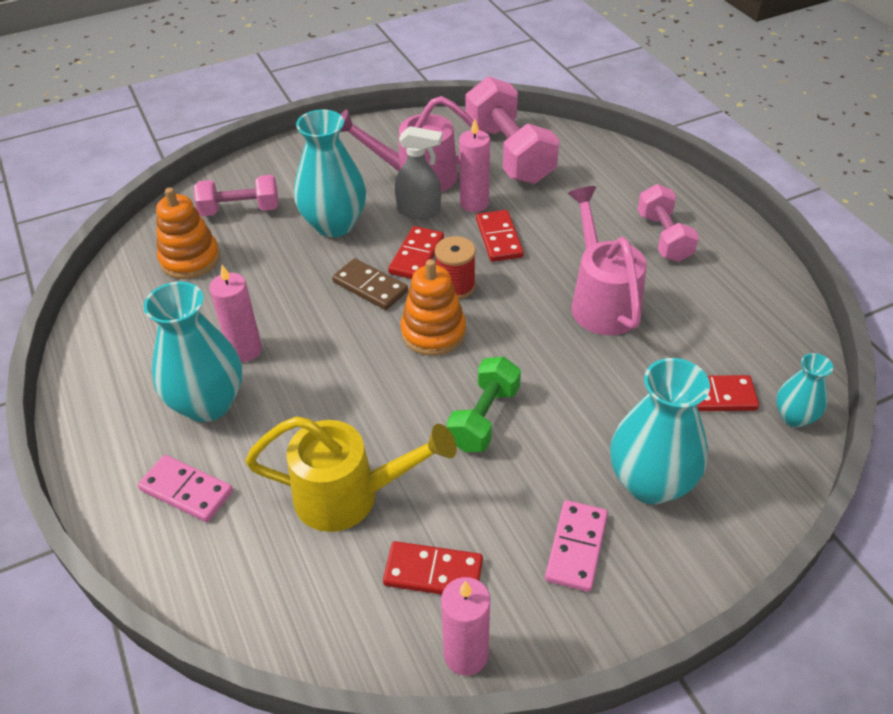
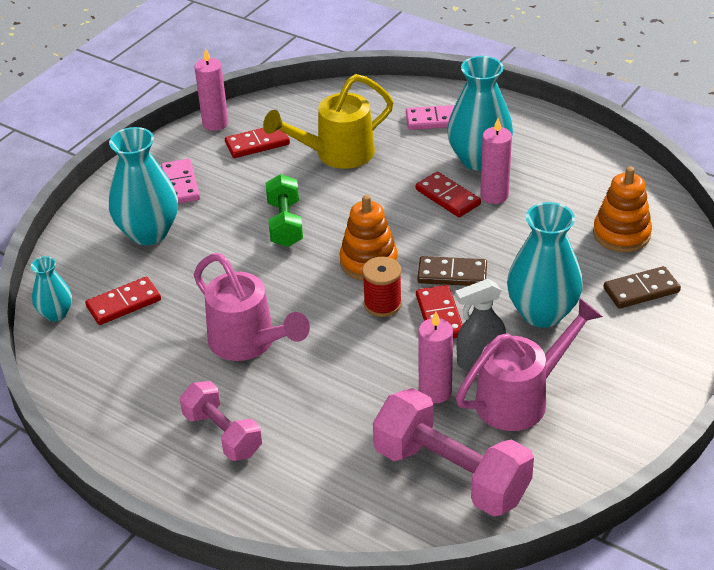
camera: 150 degrees right, 5 degrees down
(240, 210) = (641, 290): pink dumbbell -> brown domino
(499, 238) = (380, 364): red domino -> red domino (447, 197)

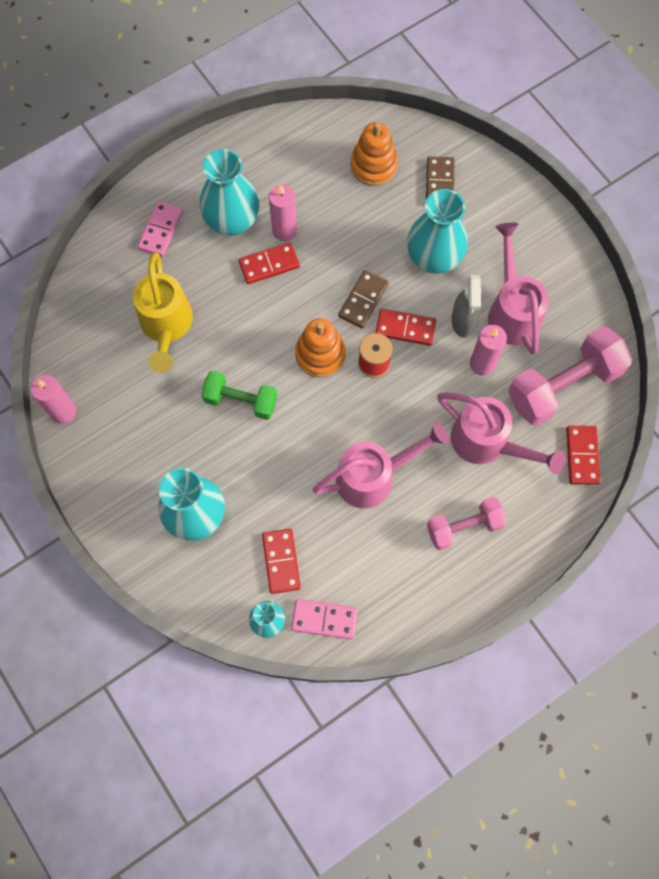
camera: 70 degrees left, 30 degrees up
(180, 184) = (140, 469): pink domino -> pink domino (324, 619)
(257, 144) = (115, 385): red domino -> red domino (582, 456)
(336, 425) = (487, 443): none -> pink watering can

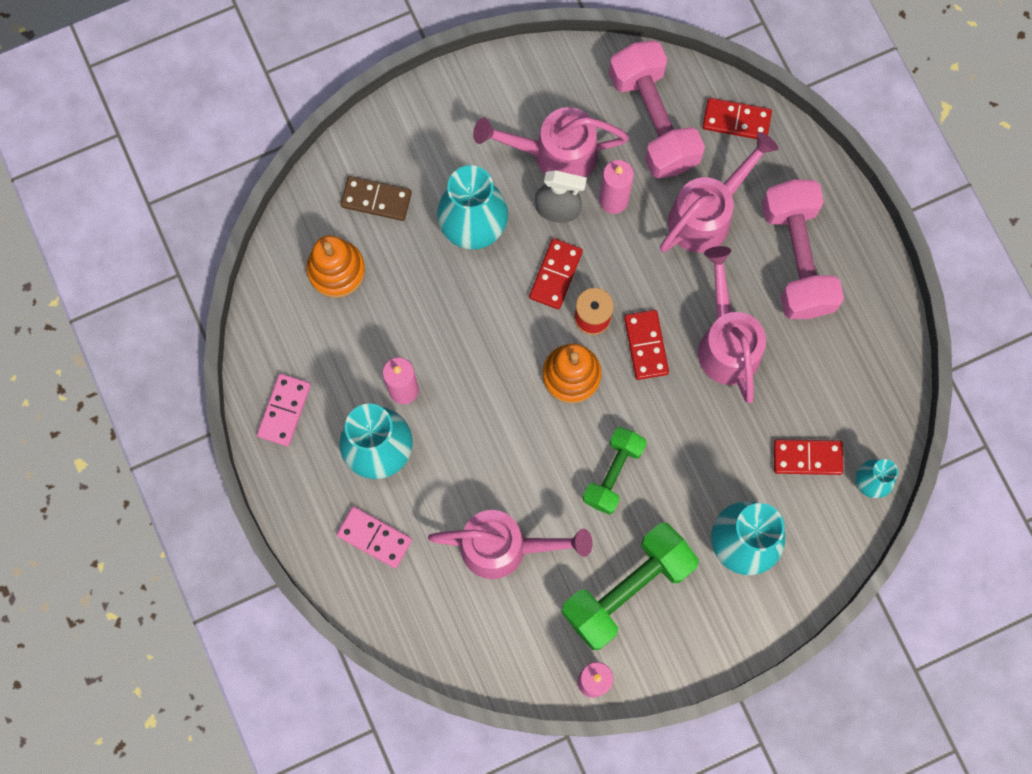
camera: 80 degrees left, 5 degrees up
(143, 427) = (627, 589): none -> green dumbbell
(166, 326) = (504, 547): yellow watering can -> pink watering can
(269, 265) = (446, 415): red domino -> red domino (646, 345)
(324, 619) = (876, 422): pink domino -> pink domino (284, 410)
(363, 300) = (512, 315): brown domino -> none
(464, 527) = (797, 258): pink dumbbell -> pink dumbbell, size x1.63

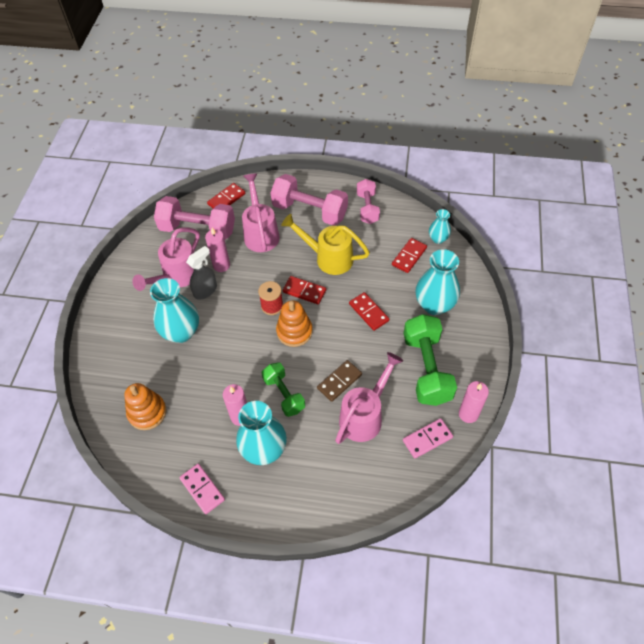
camera: 55 degrees left, 20 degrees down
(374, 537) = (313, 482): pink domino -> pink domino (427, 439)
(376, 199) = (127, 370): brown domino -> brown domino (339, 381)
(555, 274) = (237, 310): red domino -> red domino (368, 312)
(613, 473) = (360, 341): green dumbbell -> green dumbbell (284, 394)
(726, 342) = (328, 258): pink watering can -> yellow watering can
(861, 341) = (367, 208): none -> pink dumbbell

